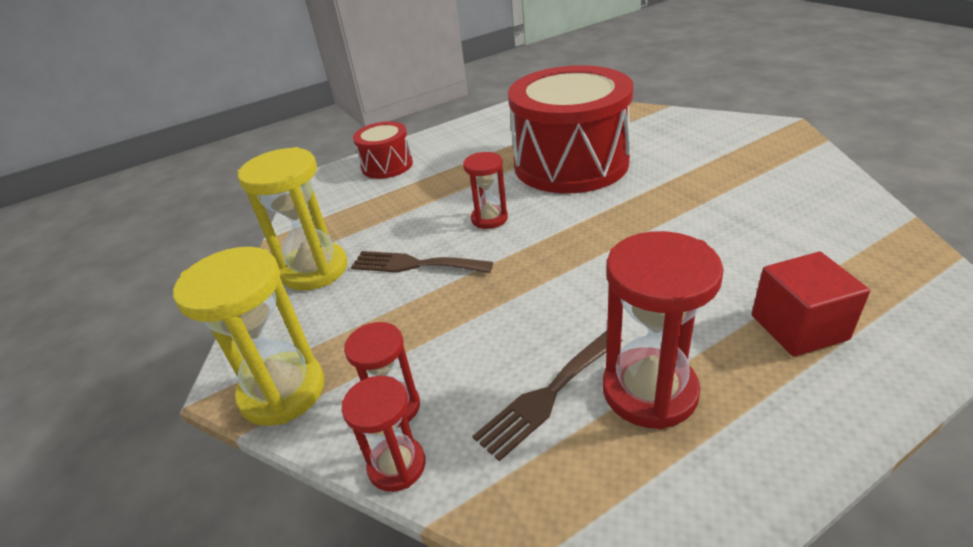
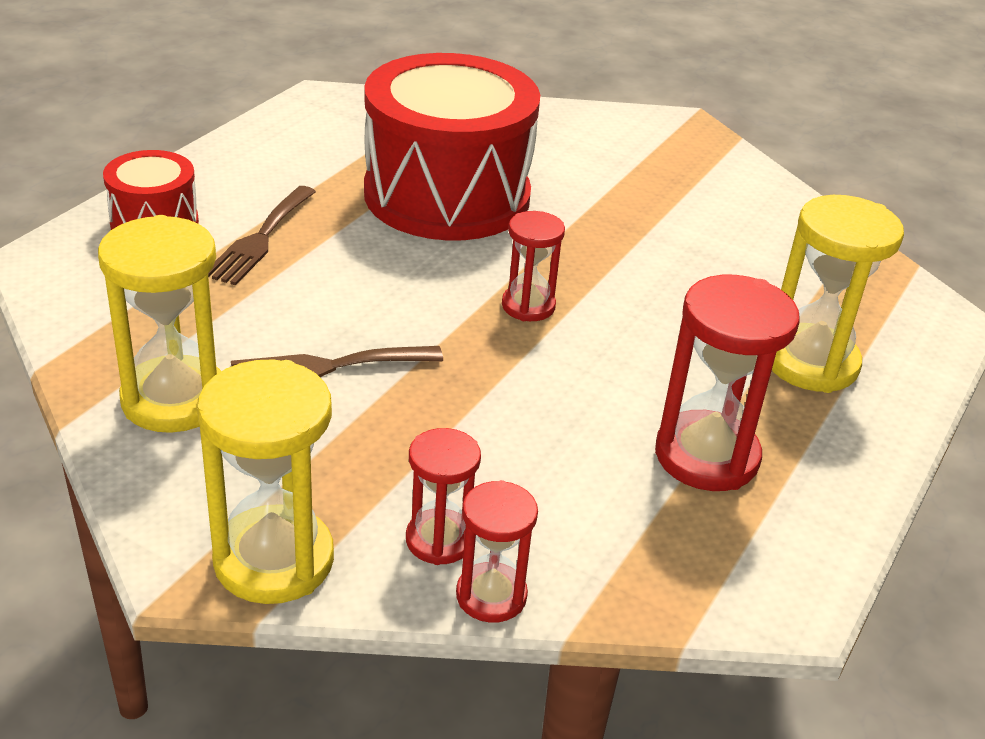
camera: 35 degrees left, 0 degrees up
(489, 219) = (387, 288): red hourglass -> red hourglass (528, 306)
(547, 395) = (607, 485): brown fork -> brown fork (260, 239)
(798, 327) = (811, 363): red cube -> yellow hourglass

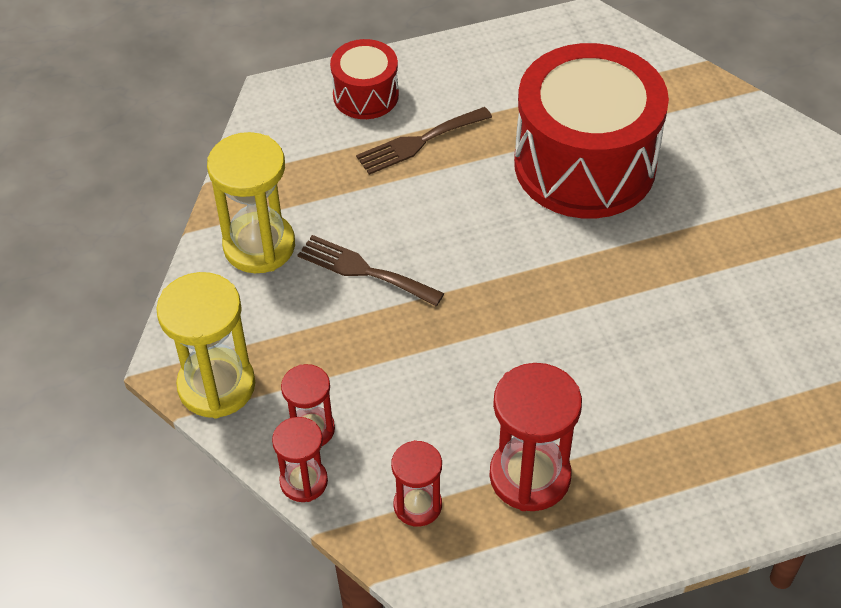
camera: 45 degrees right, 15 degrees up
(528, 306) = (540, 293): red hourglass -> red hourglass (417, 505)
(811, 363) = (692, 454): yellow hourglass -> none

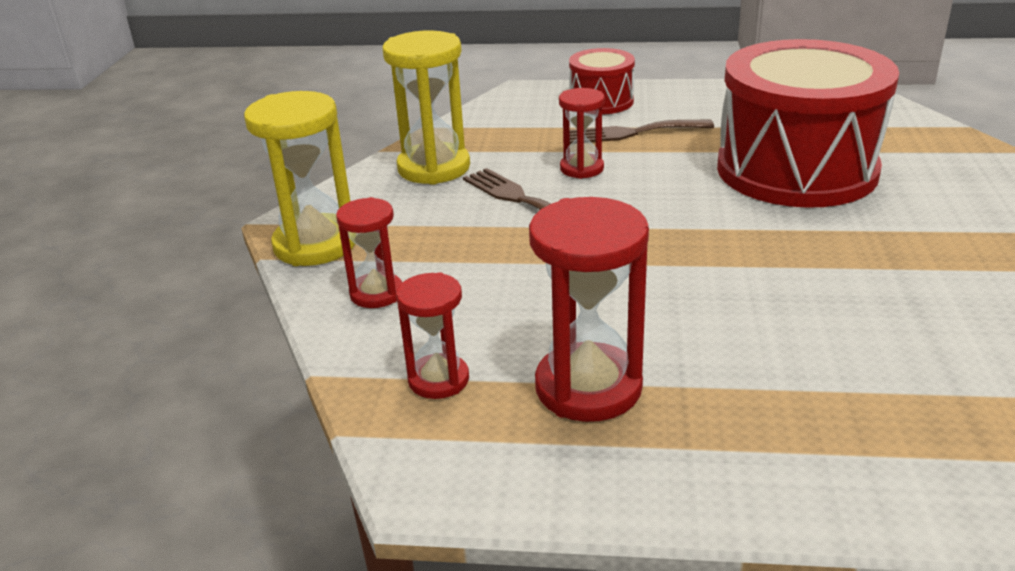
camera: 25 degrees right, 20 degrees down
(304, 481) = (335, 330): red hourglass -> red hourglass (581, 168)

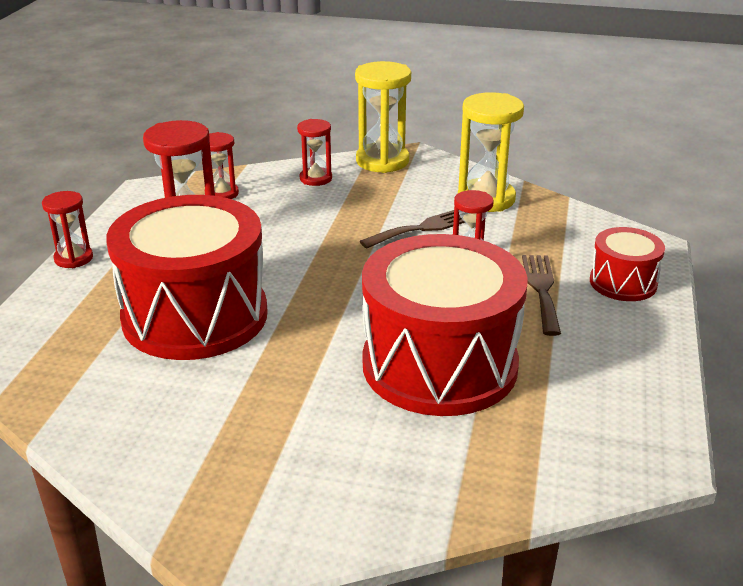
camera: 95 degrees right, 0 degrees up
(728, 507) = (73, 258): none -> red hourglass
(814, 329) = (195, 316): none -> red drum

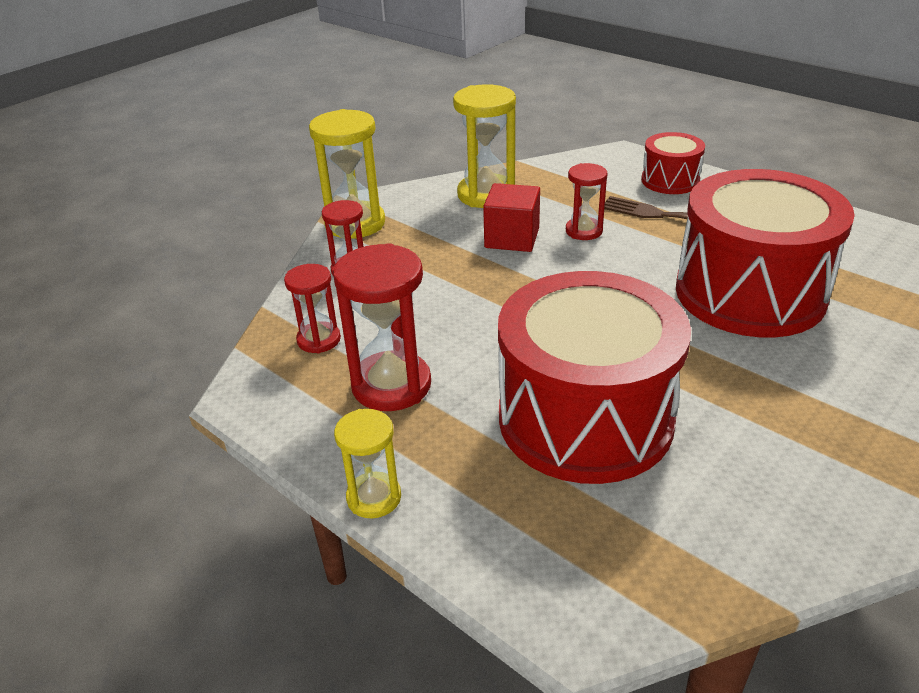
camera: 60 degrees left, 5 degrees up
(73, 258) = (374, 497): red hourglass -> yellow hourglass
(424, 228) = (512, 238): brown fork -> red cube

